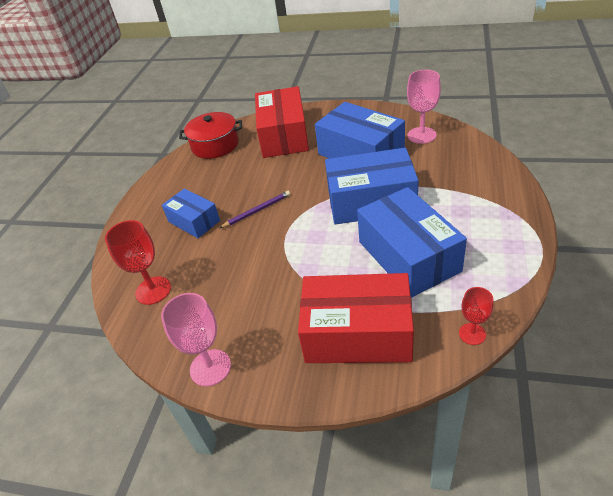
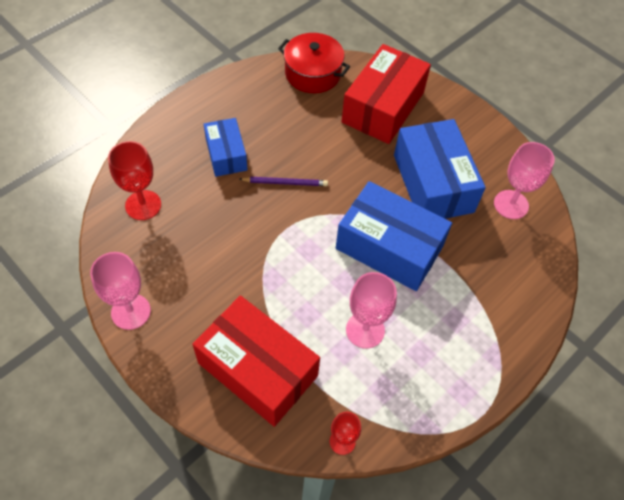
camera: 25 degrees right, 15 degrees up
(408, 256) = (365, 330): blue box -> pink goblet

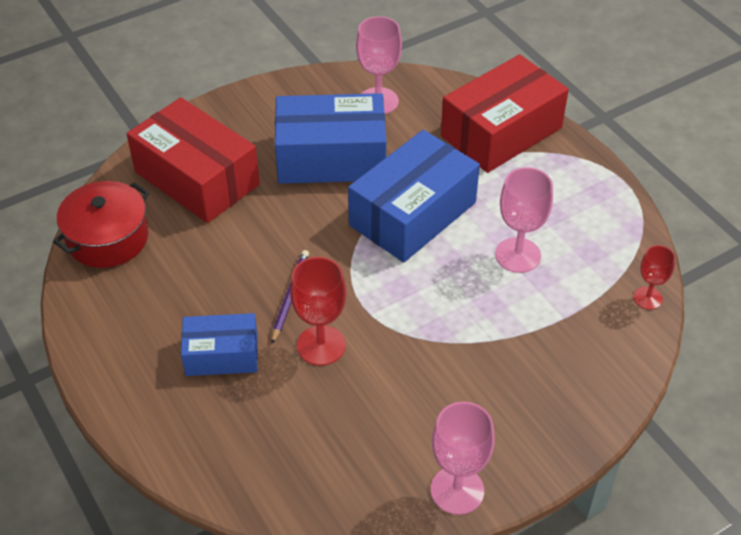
camera: 75 degrees left, 10 degrees down
(143, 205) = (283, 464): red goblet -> red goblet (321, 345)
(257, 369) = (556, 361): red box -> red box (501, 132)

